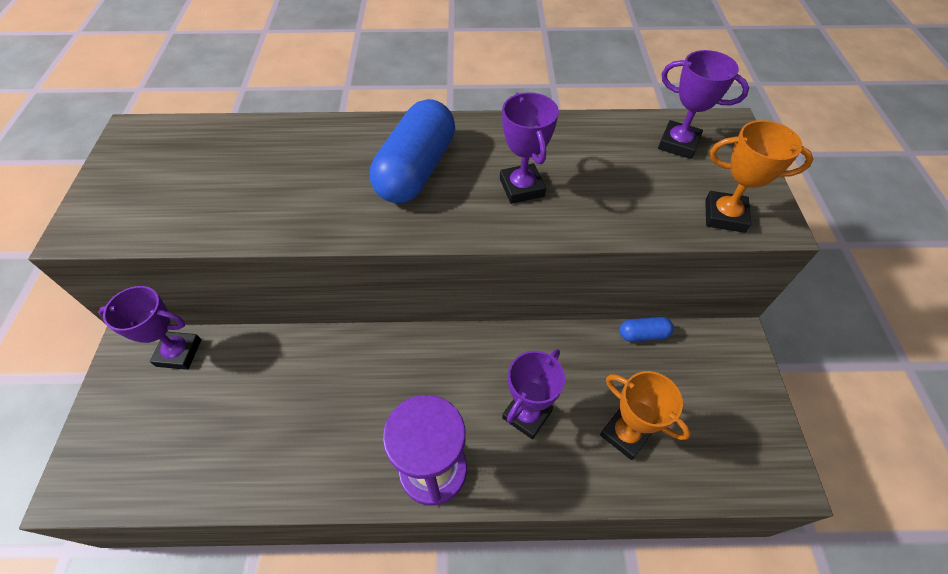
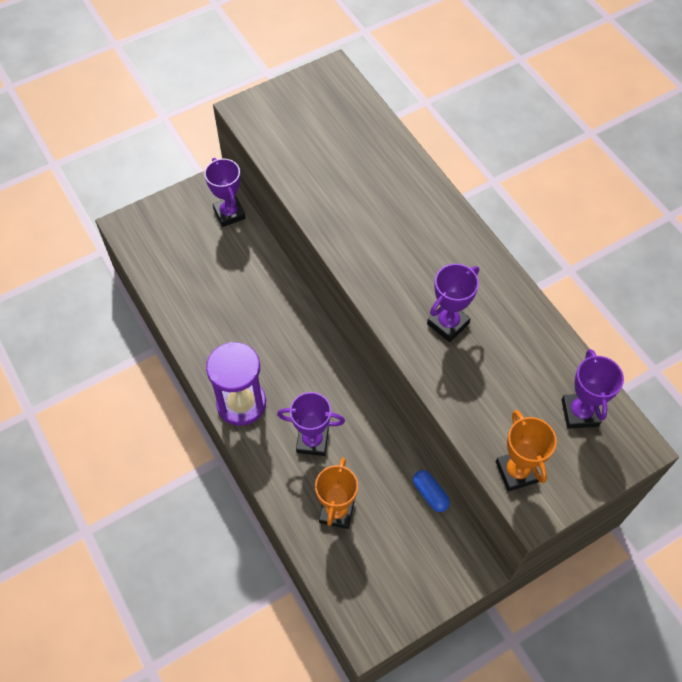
camera: 60 degrees right, 5 degrees up
(416, 169) = (417, 250): blue capsule -> none

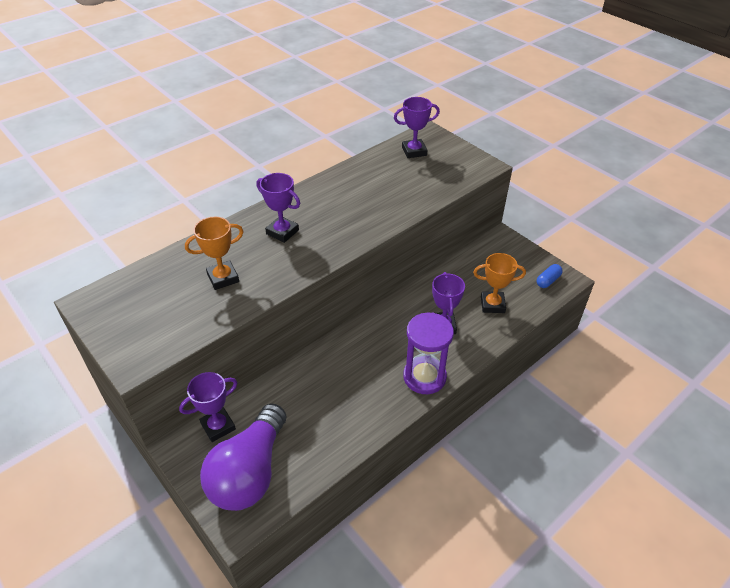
camera: 100 degrees left, 15 degrees down
(174, 236) = (250, 472): none -> purple light bulb
(430, 494) = (460, 259): blue capsule -> blue capsule (548, 281)
(448, 324) = (363, 208): purple trophy -> purple trophy (282, 232)
(516, 472) = (464, 173): orange trophy -> orange trophy (223, 278)

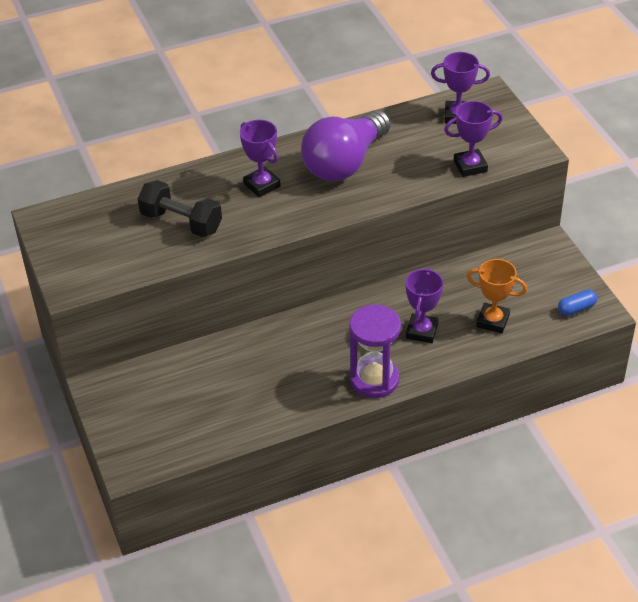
camera: 20 degrees right, 0 degrees up
(218, 426) = (140, 376): purple trophy -> purple trophy (470, 166)
(223, 278) = (181, 222): orange trophy -> black dumbbell
(250, 472) = (157, 425): purple light bulb -> purple light bulb (345, 163)

